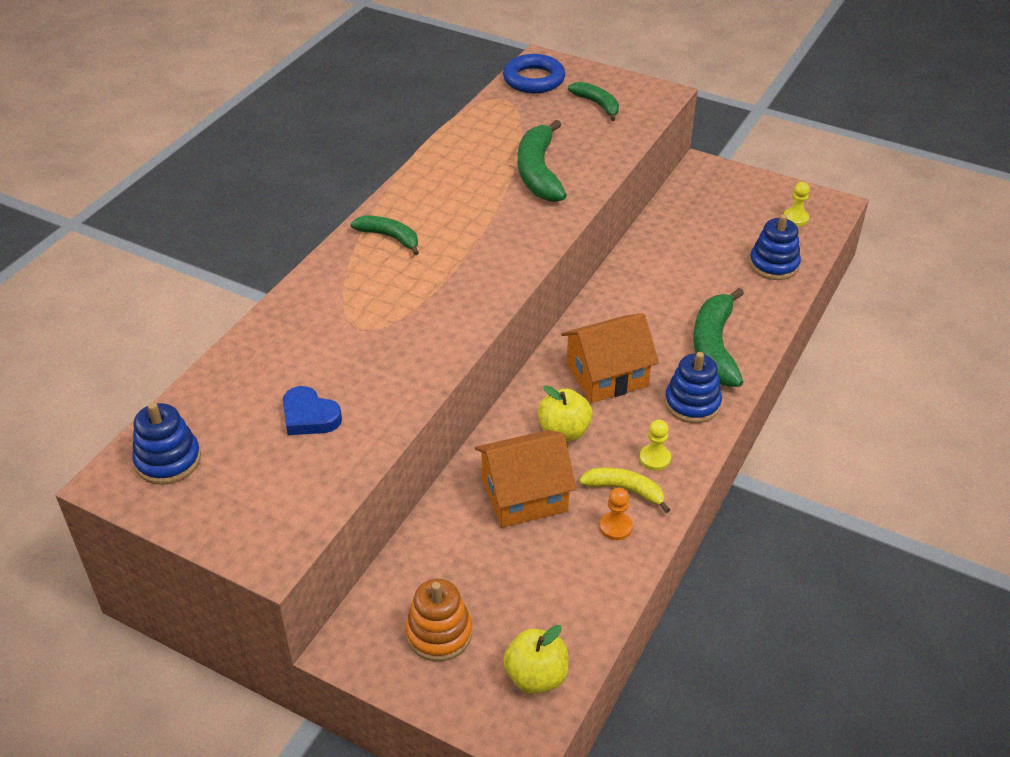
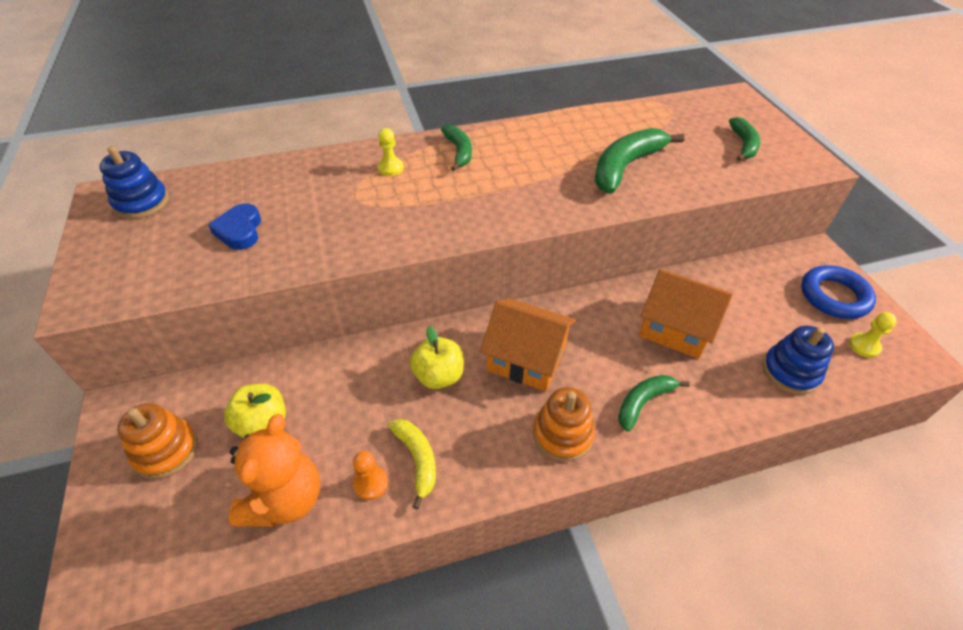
camera: 45 degrees right, 5 degrees up
(524, 495) = (350, 400): orange house -> orange house (676, 327)
(534, 79) = (713, 105): blue ring -> blue ring (834, 296)
(536, 676) = (161, 548): yellow apple -> yellow apple (263, 424)
(574, 582) = (285, 499): none -> orange teddy bear
(655, 458) = (473, 454): yellow pawn -> yellow pawn (390, 168)
(692, 403) = (562, 434): blue stacking toy -> orange stacking toy
(714, 347) = (643, 402): green banana -> green banana, size x0.59

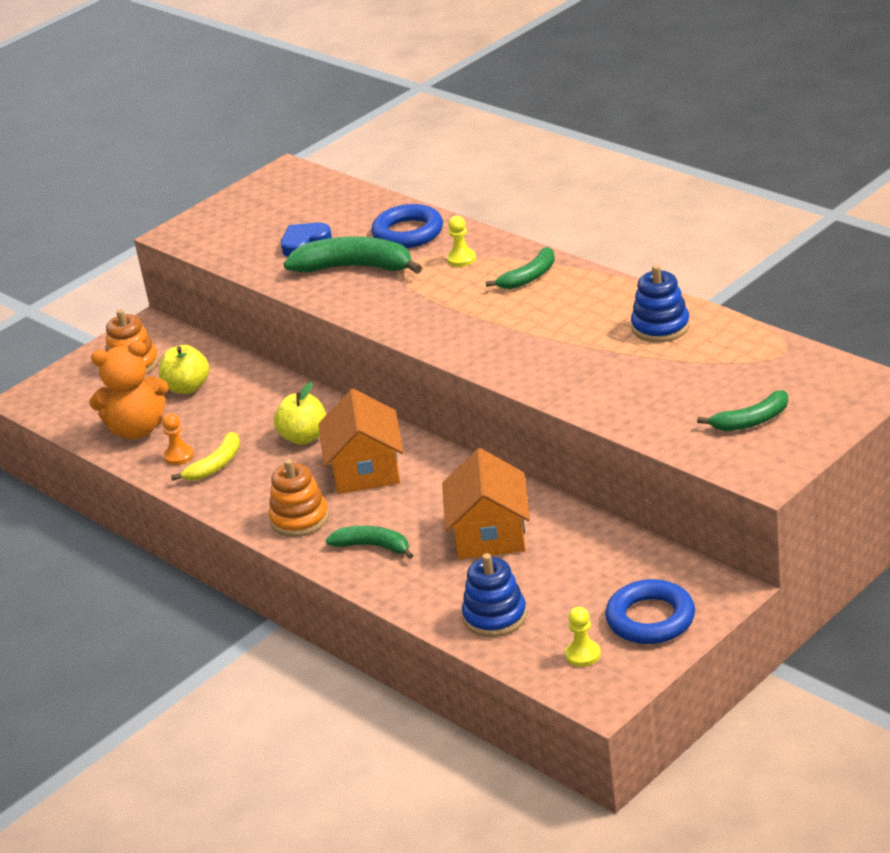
camera: 65 degrees right, 15 degrees down
(142, 203) = (292, 189): blue stacking toy -> blue stacking toy (660, 327)
(313, 176) = (408, 233): none -> blue ring
(625, 167) = (612, 368): green banana -> green banana (355, 267)

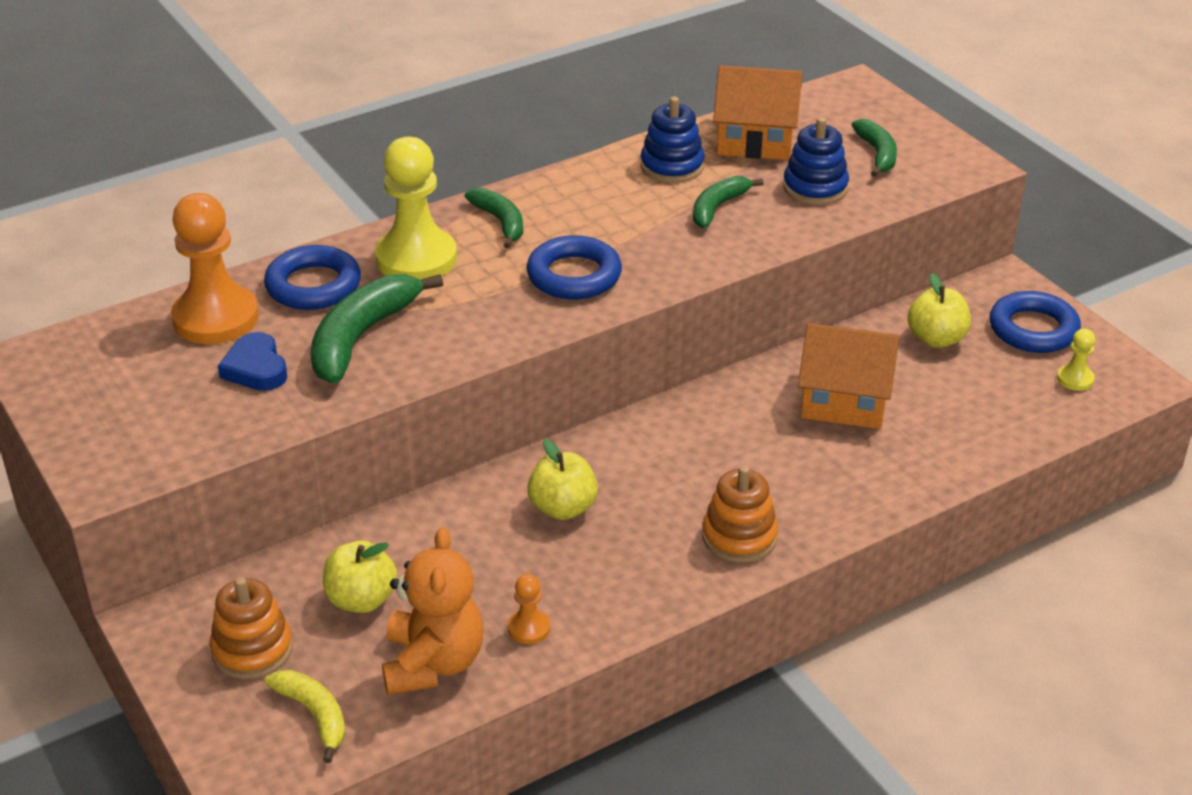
camera: 80 degrees left, 5 degrees up
(215, 465) = (574, 595): yellow banana -> yellow banana (314, 715)
(354, 213) = (216, 318): none -> orange pawn
(366, 470) = (667, 468): orange house -> orange house (755, 140)
(373, 546) = (826, 487): green banana -> green banana (717, 207)
(461, 259) = (416, 258): yellow pawn -> yellow pawn, size x2.22
(472, 325) = (574, 275): none -> blue ring
(495, 616) = (992, 422): blue stacking toy -> blue stacking toy (815, 188)
(604, 566) = (936, 339): none -> yellow apple

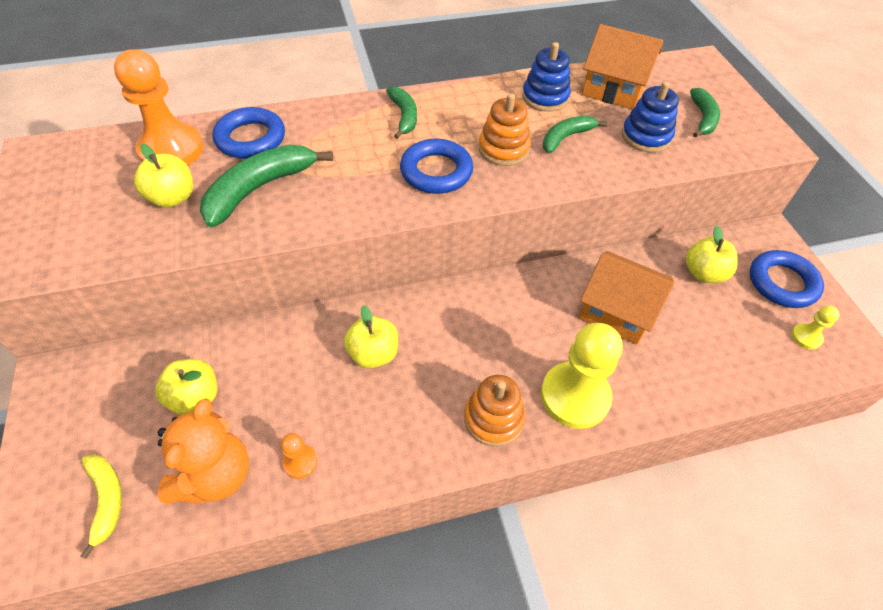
camera: 15 degrees right, 15 degrees up
(252, 649) = (98, 421): orange stacking toy -> orange stacking toy (503, 149)
(256, 368) = (173, 198): blue heart -> yellow apple
(416, 258) = (331, 133): yellow pawn -> yellow pawn (575, 396)

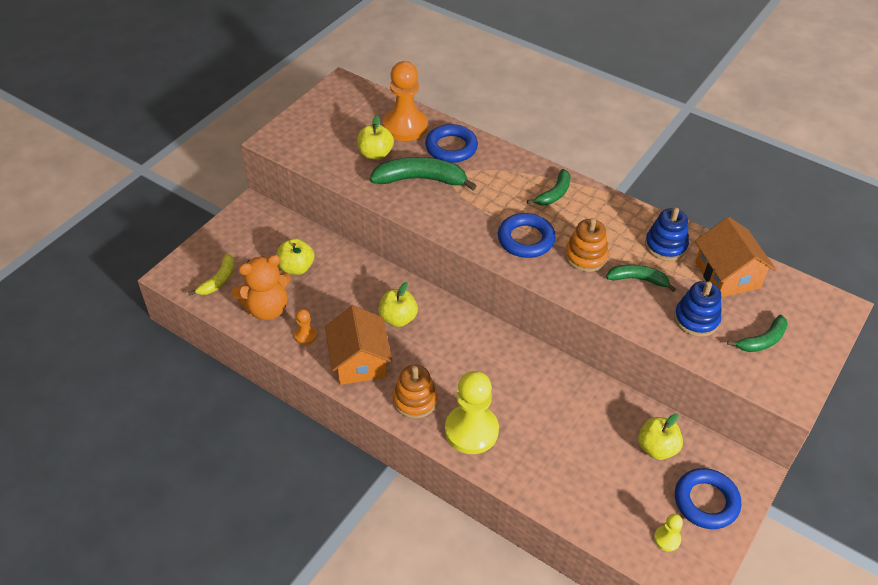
camera: 50 degrees right, 5 degrees down
(617, 311) = (563, 416): orange house -> orange house (359, 361)

